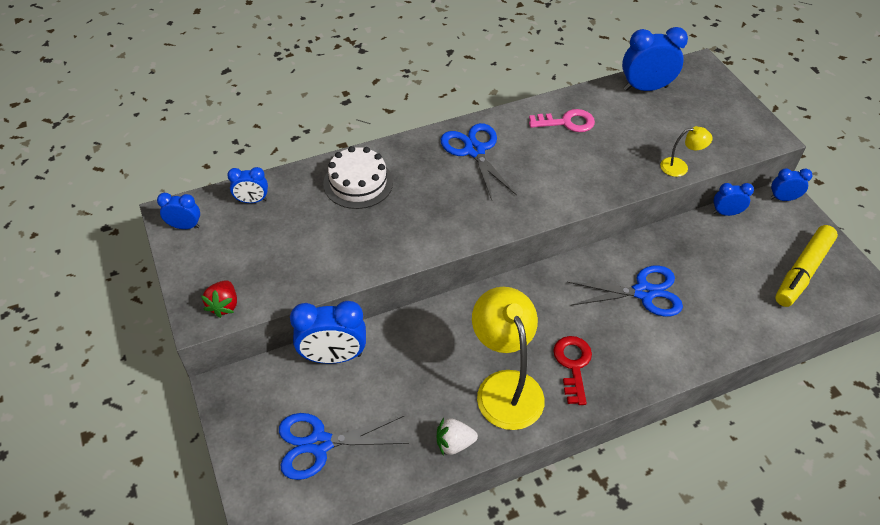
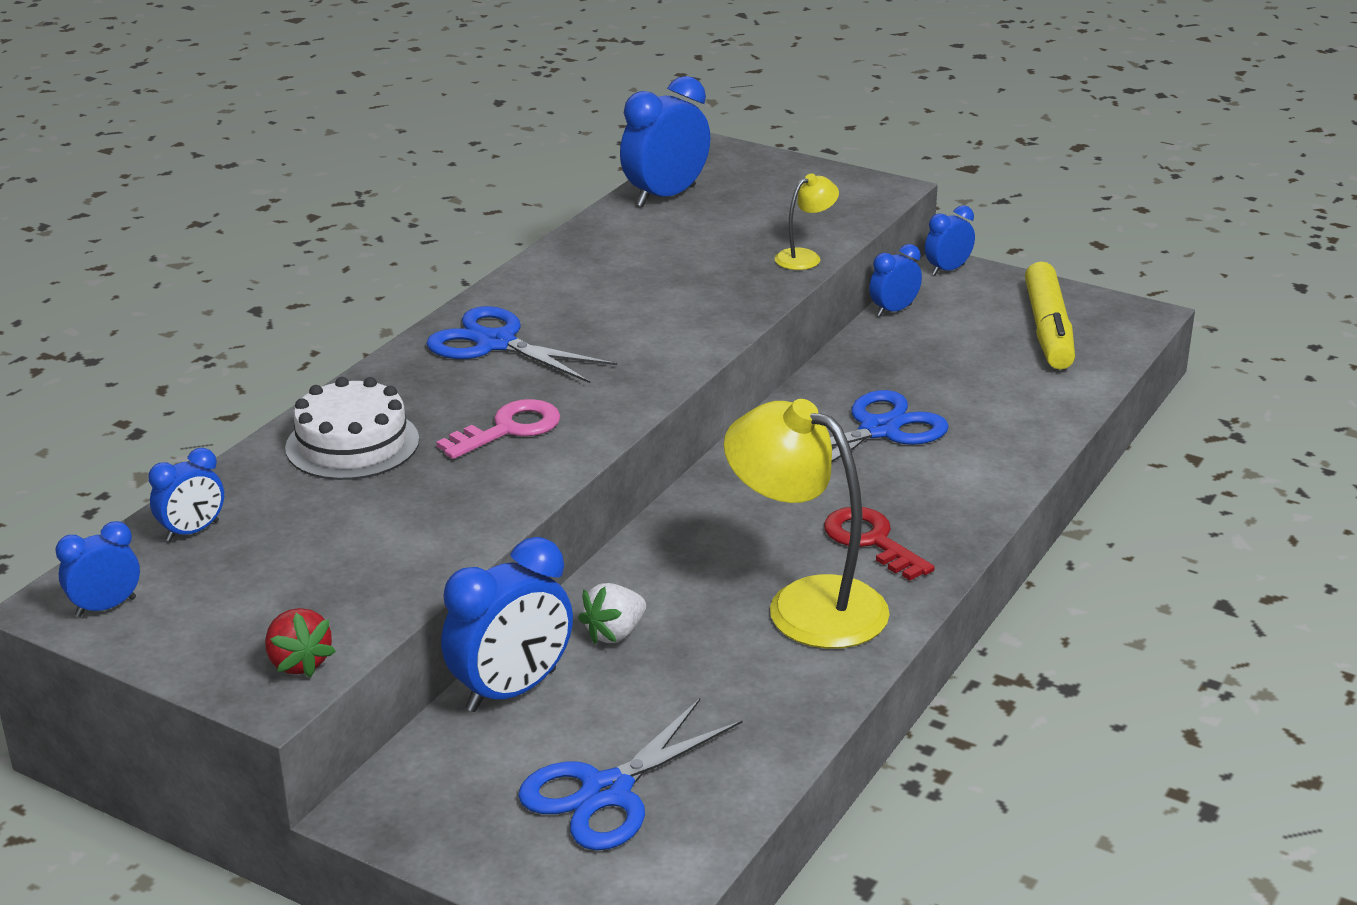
camera: 35 degrees left, 20 degrees down
(454, 443) = (804, 694): white strawberry -> white strawberry (614, 633)
(567, 122) = (597, 267): pink key -> pink key (509, 429)

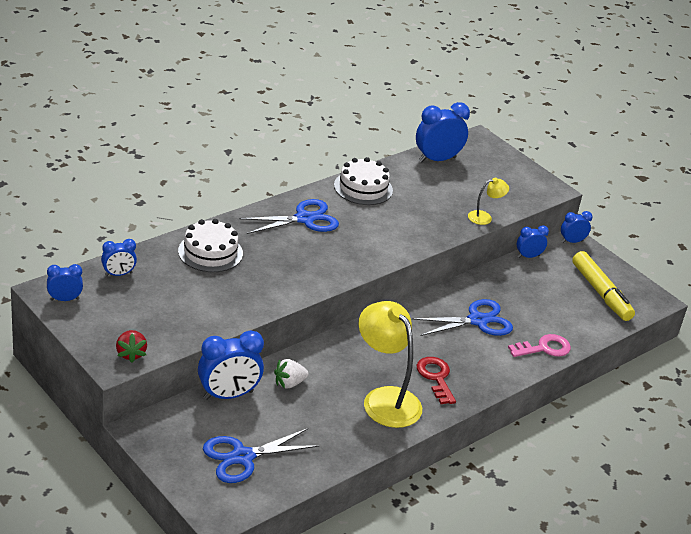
camera: 15 degrees right, 5 degrees up
(495, 343) = (305, 219): blue scissors -> blue scissors turned 105 degrees clockwise
(509, 429) = (285, 267): pink key -> pink key (544, 348)
(567, 269) = (363, 188): none -> white cake
(1048, 330) = (601, 293): yellow marker -> yellow marker turned 45 degrees counterclockwise

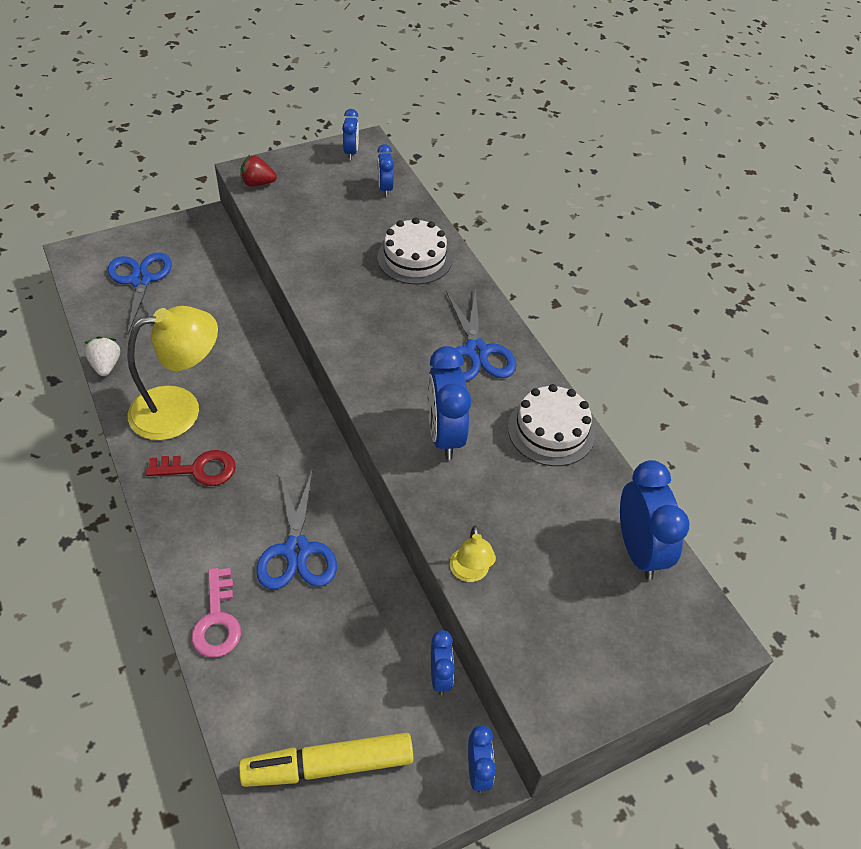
camera: 105 degrees right, 15 degrees up
(228, 395) = (231, 283): blue clock -> blue clock (444, 435)
(289, 383) = (233, 332): white strawberry -> white strawberry (106, 365)

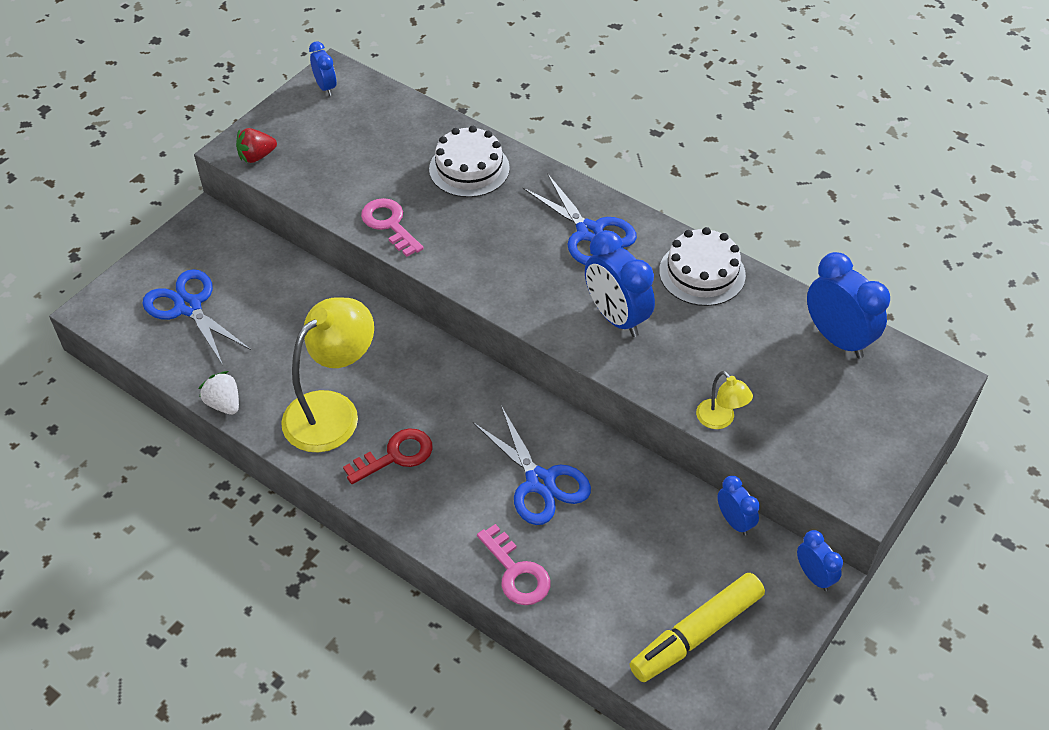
camera: 25 degrees left, 0 degrees up
(316, 276) = (389, 224): none -> pink key
(385, 188) = (388, 111): blue clock -> none

